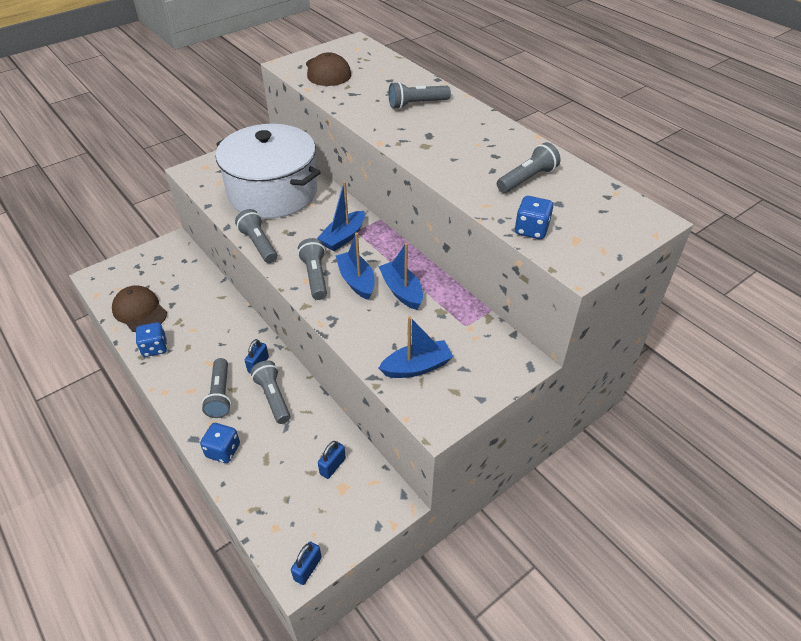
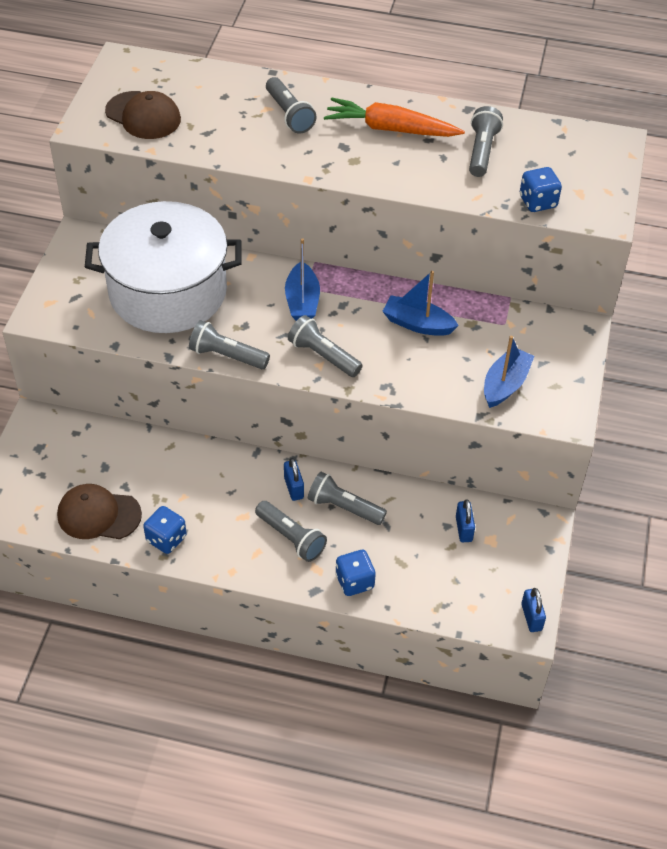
camera: 40 degrees left, 5 degrees up
(356, 281) = (366, 338): blue boat -> none
(416, 104) = (289, 114): grey flashlight -> grey flashlight turned 60 degrees counterclockwise
(475, 139) = (390, 129): none -> orange carrot

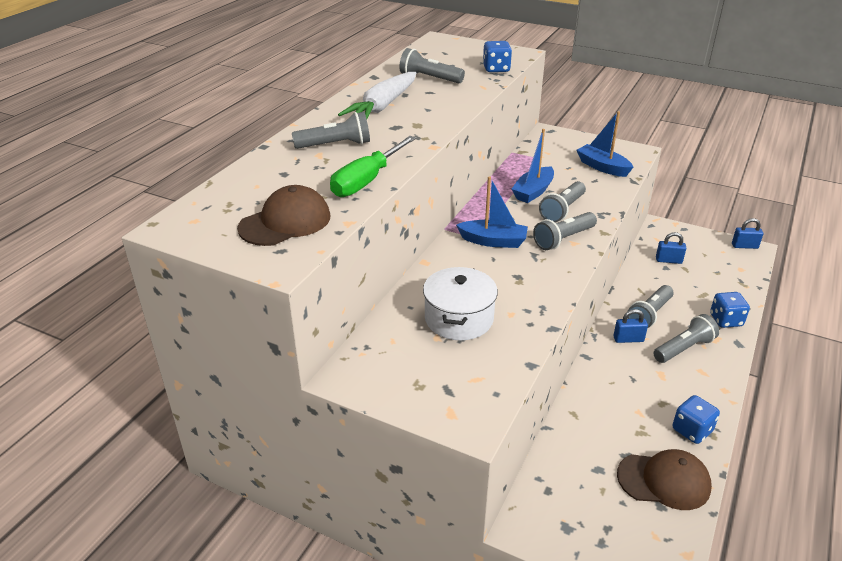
camera: 75 degrees left, 15 degrees down
(98, 514) = (664, 481): brown cap -> brown cap turned 105 degrees counterclockwise
(168, 291) = (459, 319): white pot -> white pot, size x0.54
(225, 147) = (367, 180): none -> green screwdriver
(227, 356) = (557, 291): grey flashlight -> grey flashlight (562, 210)
(390, 129) = (383, 106): orange carrot -> white carrot

